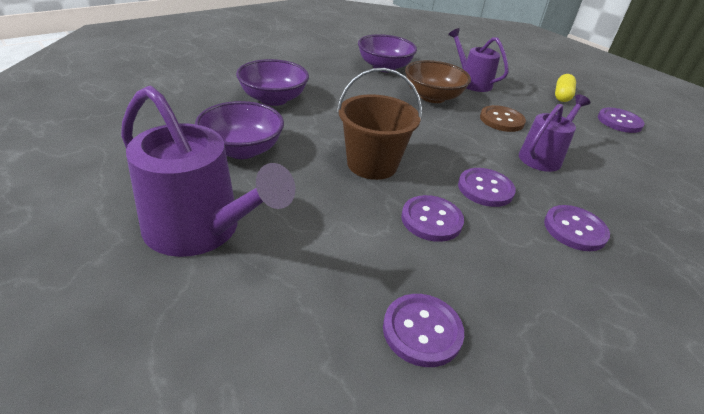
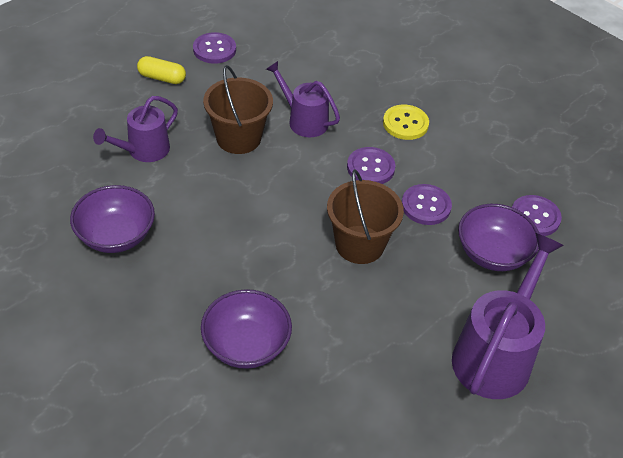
camera: 95 degrees left, 10 degrees up
(242, 149) = (369, 352): purple bowl -> purple bowl (492, 253)
(432, 97) = (197, 190): brown bowl -> none
(501, 120) = (238, 138): brown button -> brown bucket
(575, 229) = (405, 123): purple button -> yellow button

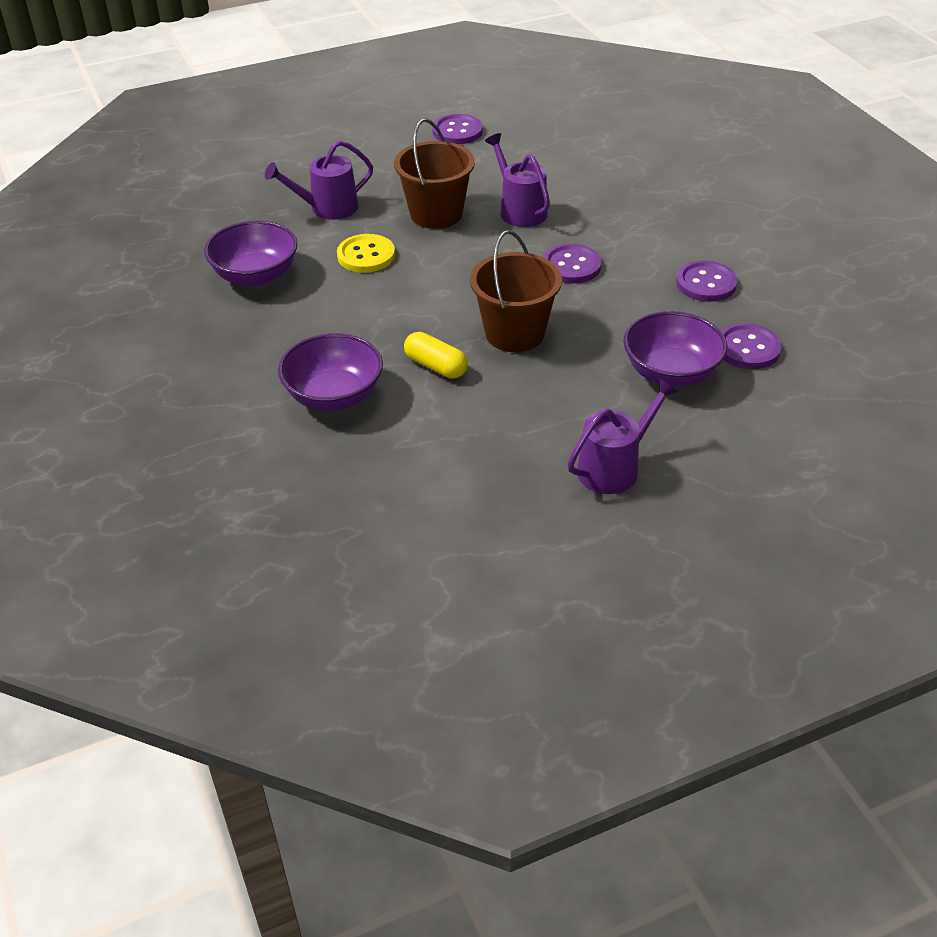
camera: 25 degrees right, 5 degrees down
(162, 78) = (385, 148): yellow capsule -> yellow capsule (436, 366)
(405, 123) = (639, 232): yellow button -> yellow button (366, 255)
(426, 206) = (616, 313): purple button -> purple button (706, 283)
(495, 355) = (614, 468): purple watering can -> purple watering can, size x0.62

